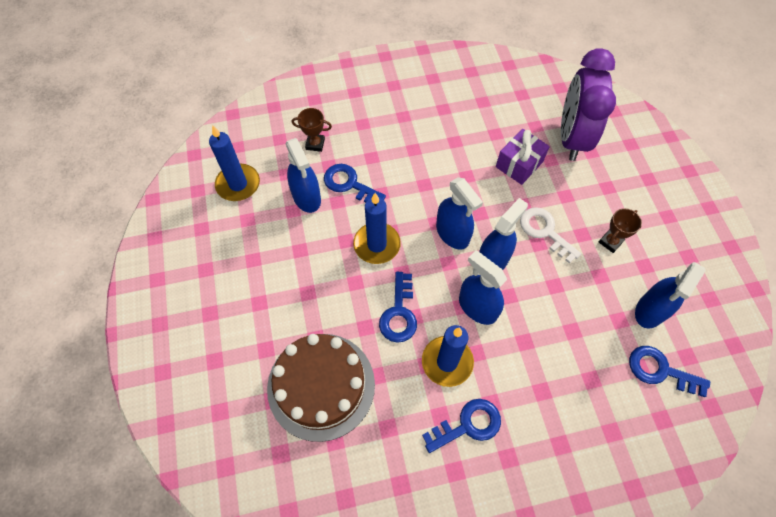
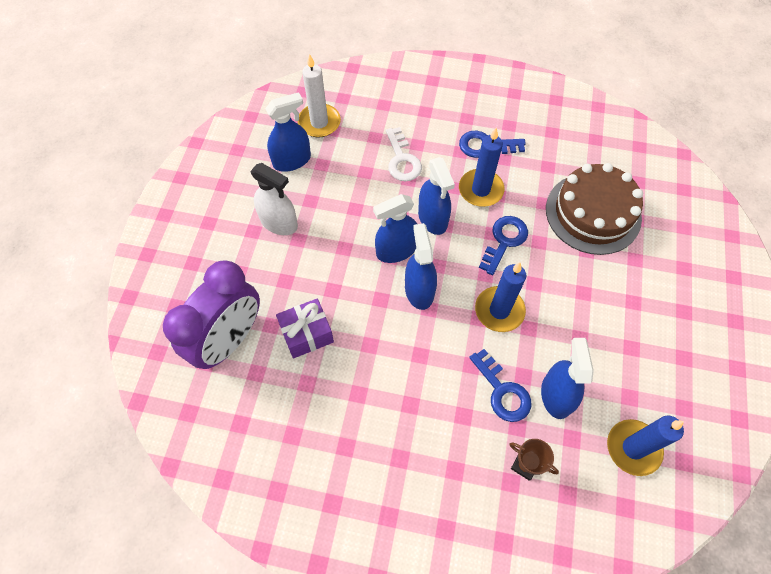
camera: 155 degrees left, 0 degrees up
(545, 232) = (330, 255): white key -> white key (402, 159)
(610, 242) = (279, 223): brown trophy -> white spray bottle
(660, 371) = (319, 122): blue key -> white candle

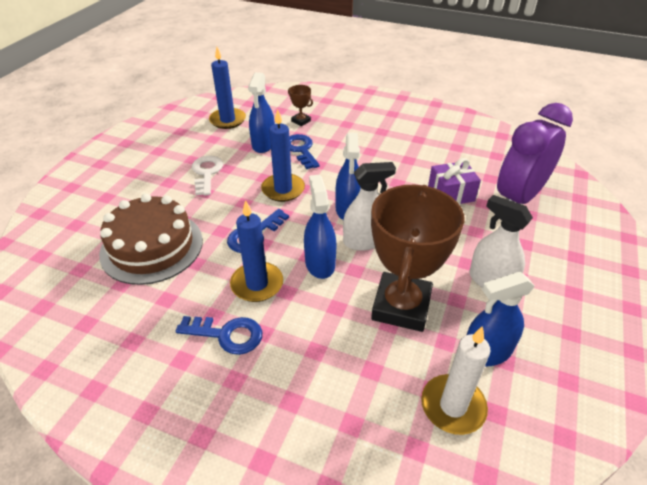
camera: 170 degrees left, 20 degrees down
(356, 187) = (401, 306): none -> brown trophy
(396, 250) = (364, 241): blue spray bottle -> white spray bottle
(402, 159) = (340, 332): white key -> white key (206, 173)

